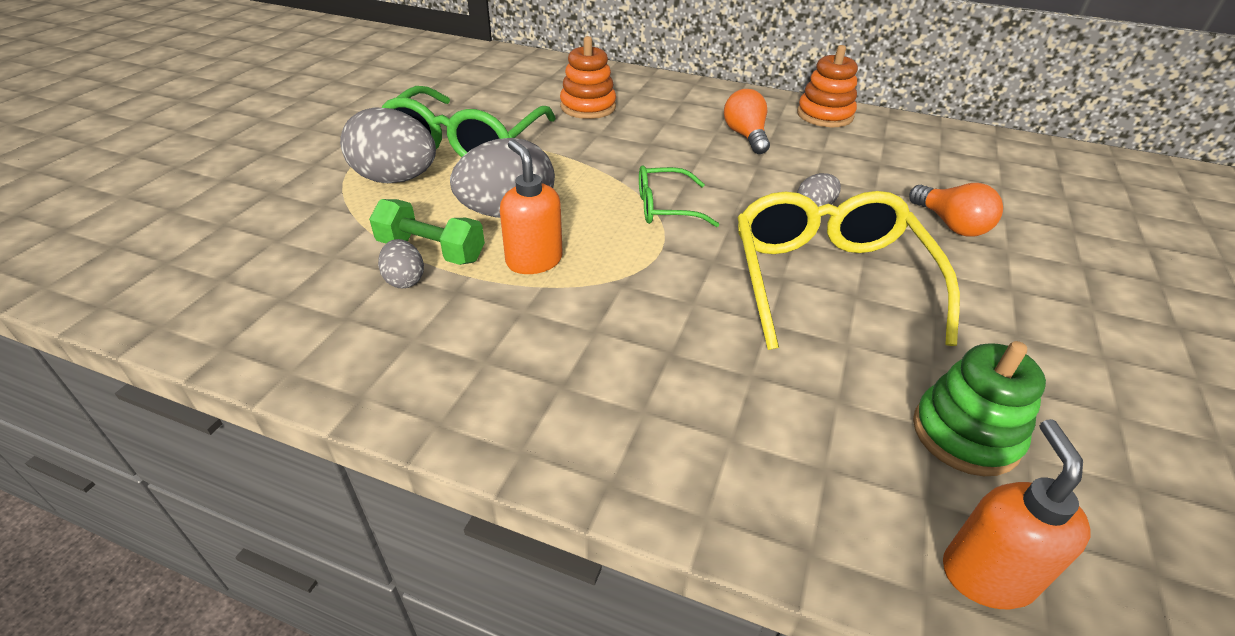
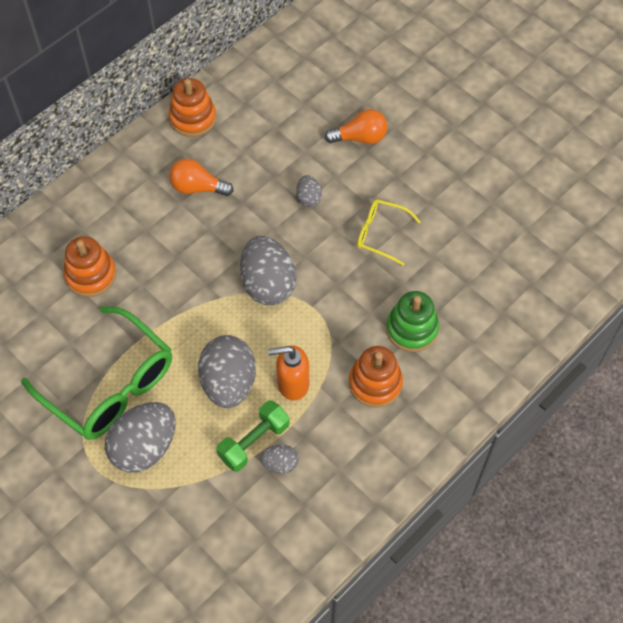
camera: 65 degrees left, 20 degrees up
(578, 338) = (375, 383): none -> orange stacking toy
(665, 207) = (268, 284): green glasses -> grey egg
(828, 280) = (381, 234): yellow glasses -> yellow glasses, size x0.52
(965, 434) = (507, 245): green stacking toy -> green stacking toy (412, 329)
(986, 574) = (570, 286): orange soap dispenser -> none

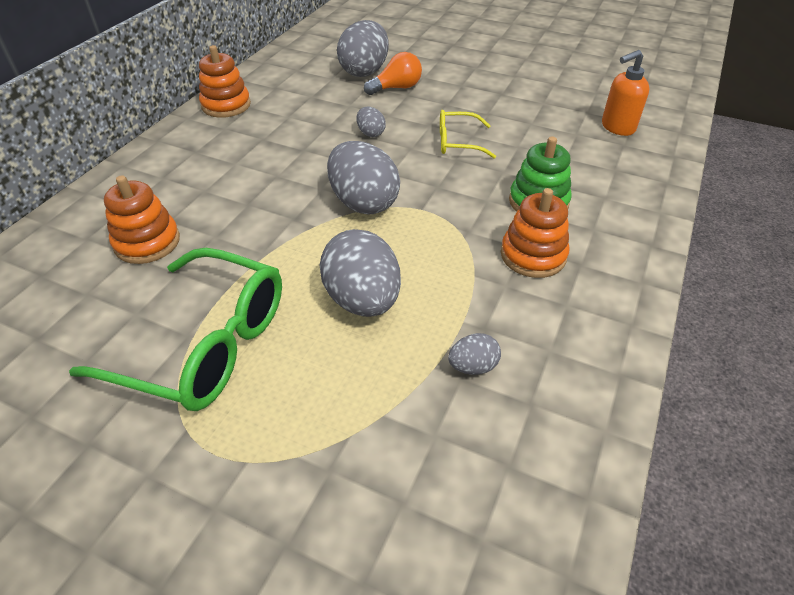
camera: 20 degrees left, 15 degrees down
(144, 447) = (279, 403): grey egg -> grey egg (364, 71)
(198, 187) = (251, 149): orange light bulb -> none
(254, 442) = (426, 352): green dumbbell -> none
(292, 383) = (440, 280): orange soap dispenser -> orange soap dispenser (617, 127)

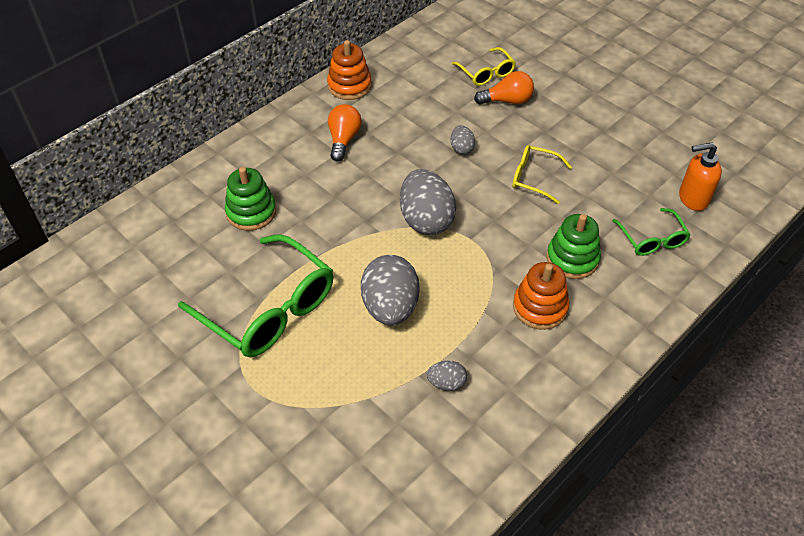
camera: 20 degrees right, 5 degrees up
(147, 242) = (251, 212): orange stacking toy -> green stacking toy
(237, 151) = (343, 140): none -> orange light bulb
(364, 71) = (486, 73): grey egg -> yellow glasses
(604, 167) = (652, 239): none -> green glasses

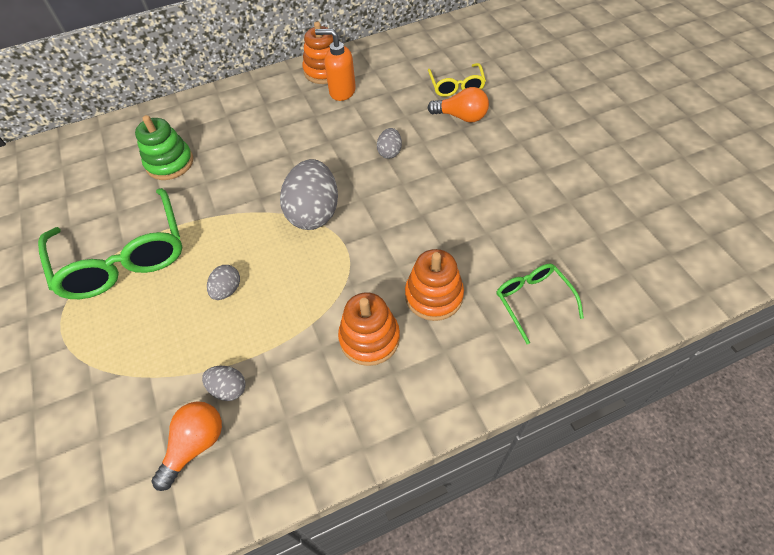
camera: 25 degrees right, 5 degrees up
(343, 140) = (288, 118): orange light bulb -> orange light bulb (195, 445)
(390, 307) = (227, 290): grey egg -> grey egg, size x0.49
(534, 178) = (443, 199): yellow glasses -> none
(572, 259) = (434, 296): green stacking toy -> orange stacking toy
(652, 239) = (532, 301): green glasses -> green glasses turned 150 degrees clockwise
(692, 198) = (604, 268): orange soap dispenser -> orange soap dispenser (342, 91)

